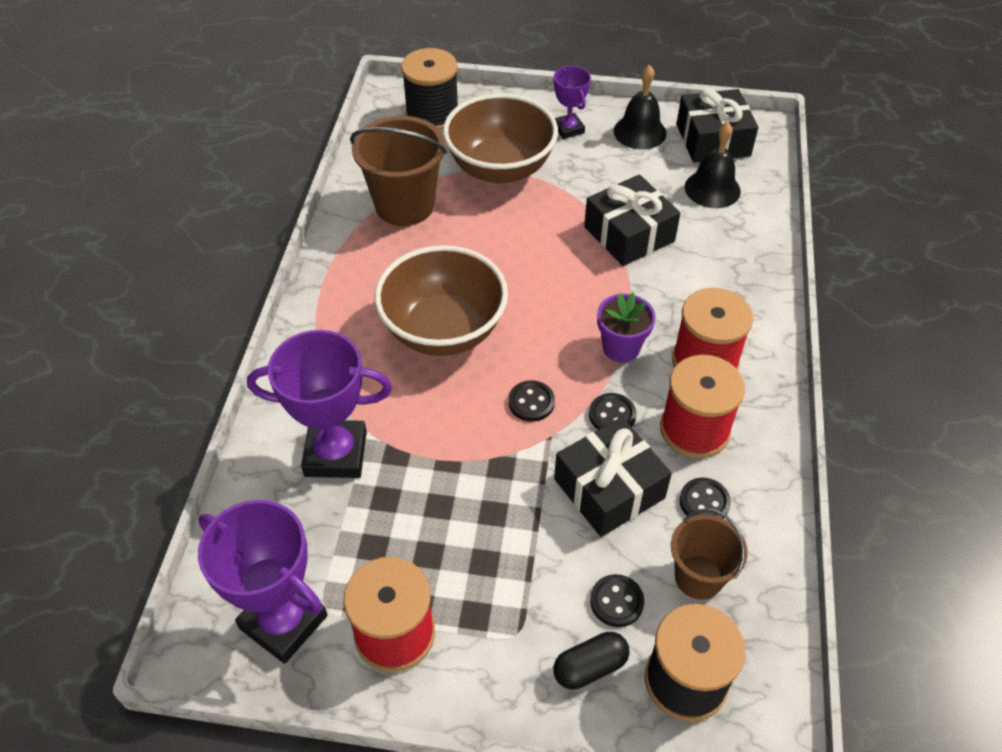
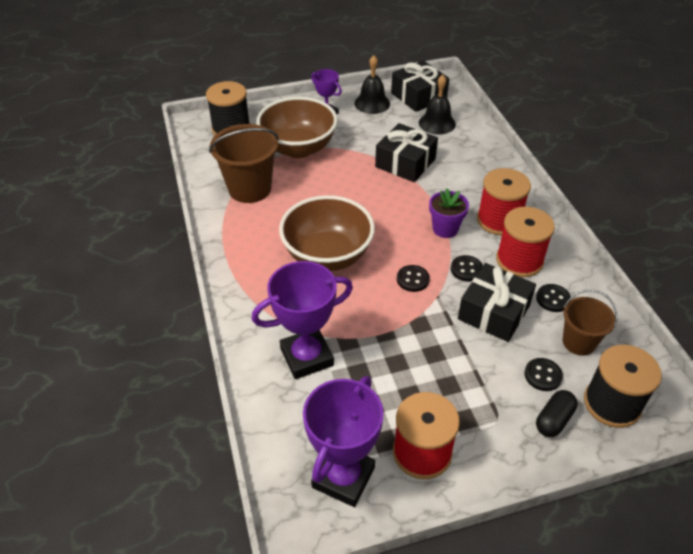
camera: 25 degrees left, 5 degrees down
(283, 622) = (343, 477): purple trophy -> purple trophy turned 75 degrees counterclockwise

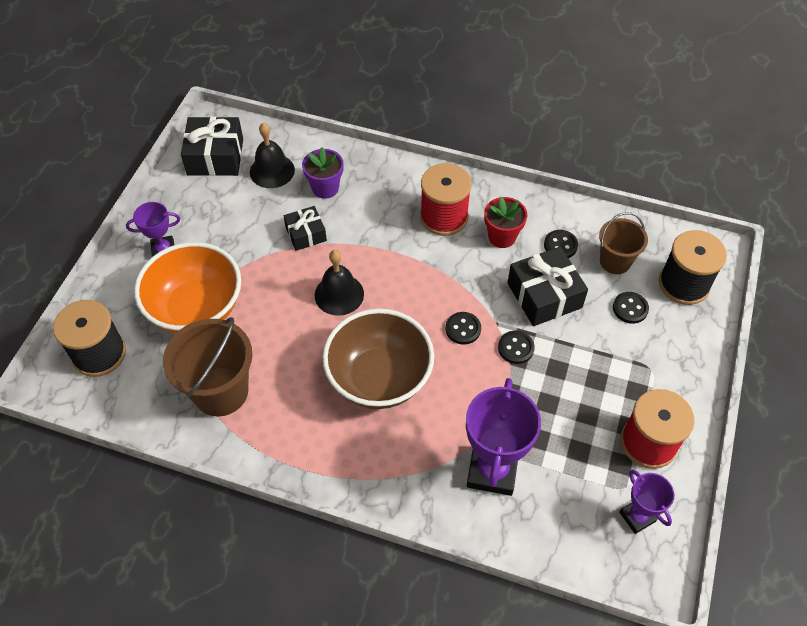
camera: 55 degrees left, 10 degrees up
(298, 148) = (196, 309): brown bowl -> orange bowl
(343, 477) = (637, 516): purple trophy -> purple trophy, size x0.56
(372, 103) = (187, 201): black bell -> black bell (339, 294)
(405, 163) = (306, 234): black gift -> black gift, size x0.61
(445, 229) = (421, 263): purple flower pot -> purple flower pot (325, 188)
(466, 269) = (482, 281): black button -> black button (516, 348)
(519, 260) = (502, 237): red spool -> red flower pot
(554, 420) = (674, 332): black capsule -> none

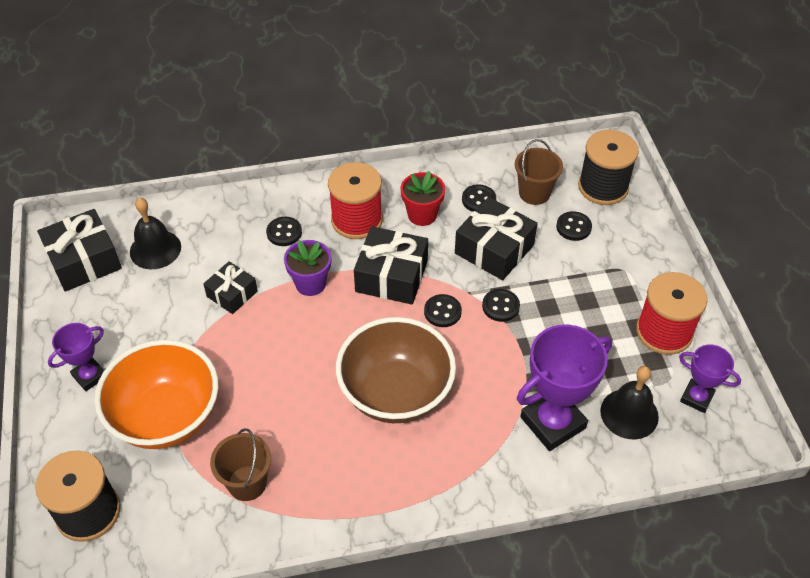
camera: 30 degrees left, 5 degrees down
(220, 391) = (247, 483): brown bucket -> brown bucket, size x0.62
(325, 188) = (222, 242): purple flower pot -> purple flower pot (310, 283)
(339, 294) = (304, 335): black bell -> black bell (629, 413)
(378, 201) = (284, 232): none -> black button
(441, 278) = (391, 276): none -> black gift
(492, 470) = (553, 422): purple trophy -> purple trophy turned 75 degrees clockwise

